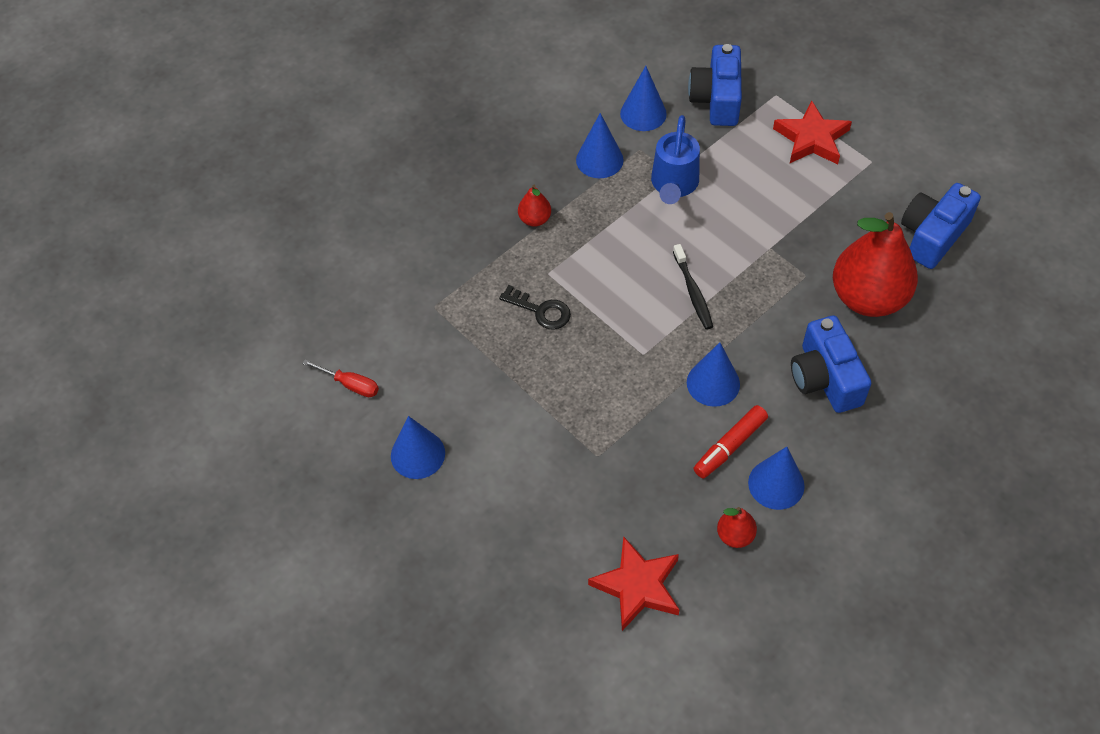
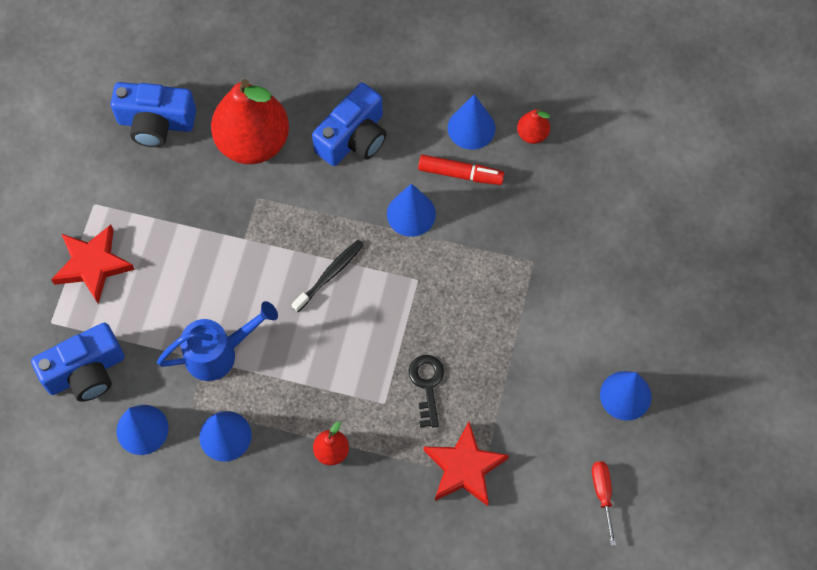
camera: 125 degrees left, 10 degrees up
(638, 586) = (617, 176): red star -> red star (464, 467)

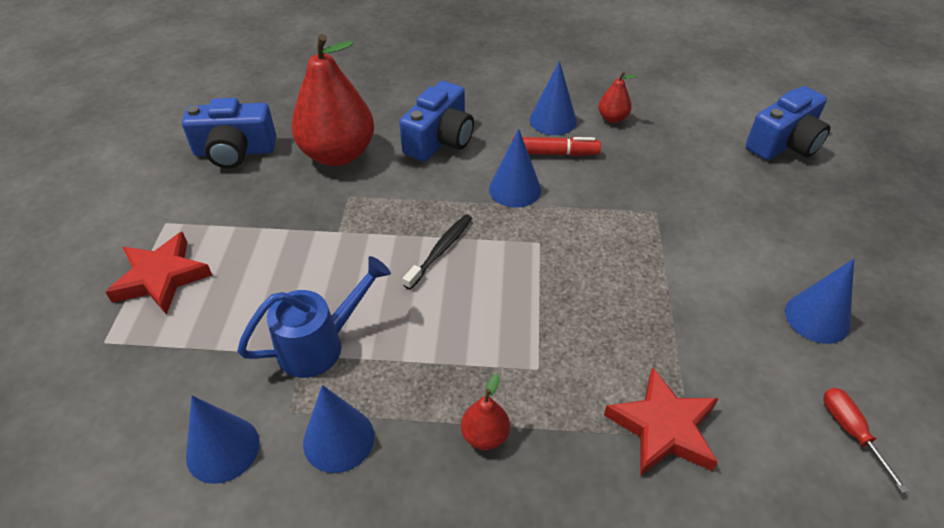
camera: 10 degrees left, 20 degrees down
(86, 372) = (146, 390): blue camera -> blue camera (784, 143)
(427, 385) = (583, 341): black key -> none

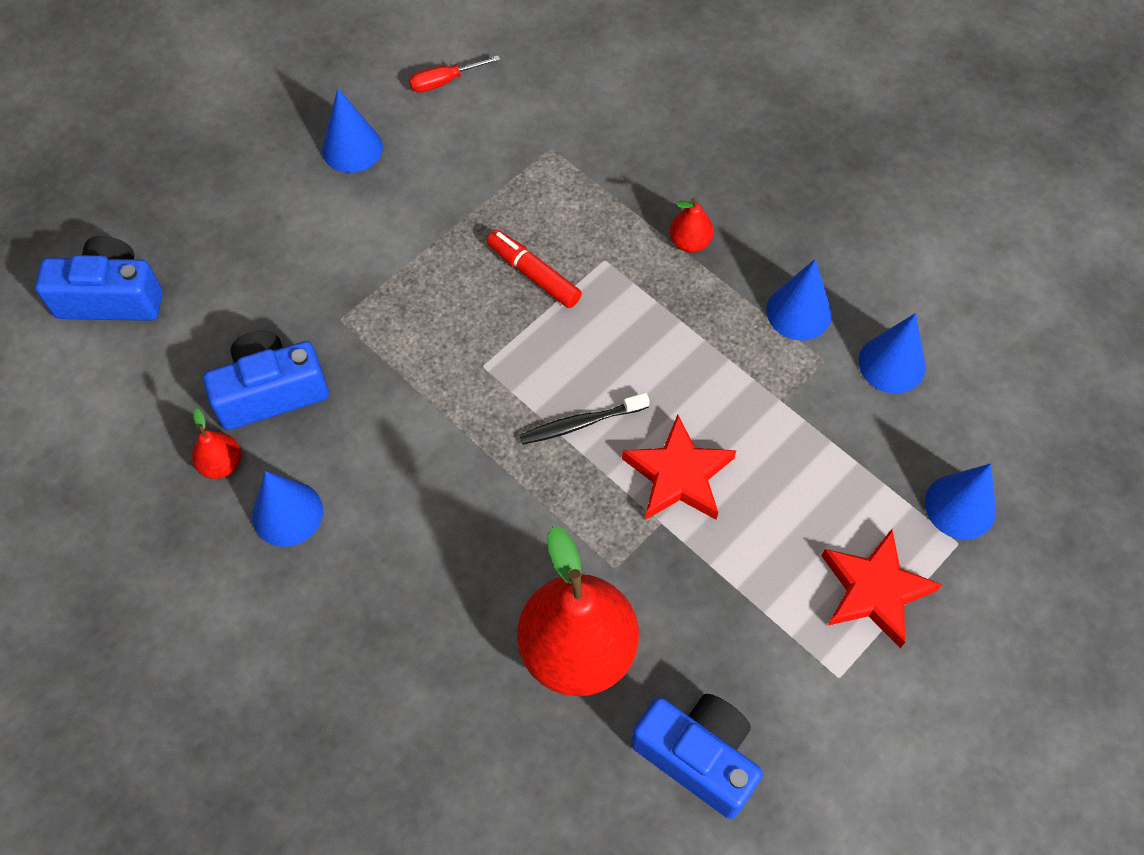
camera: 140 degrees left, 15 degrees up
(320, 344) = (762, 402): blue watering can -> none
(440, 140) = (442, 582): blue camera -> blue camera (271, 392)
(515, 189) = (438, 445): blue cone -> blue cone (960, 506)
(554, 153) = (344, 461): red marker -> red marker (533, 274)
(663, 427) = (561, 164): red star -> red star (678, 475)
(850, 431) = (443, 82): red screwdriver -> red screwdriver turned 45 degrees clockwise

